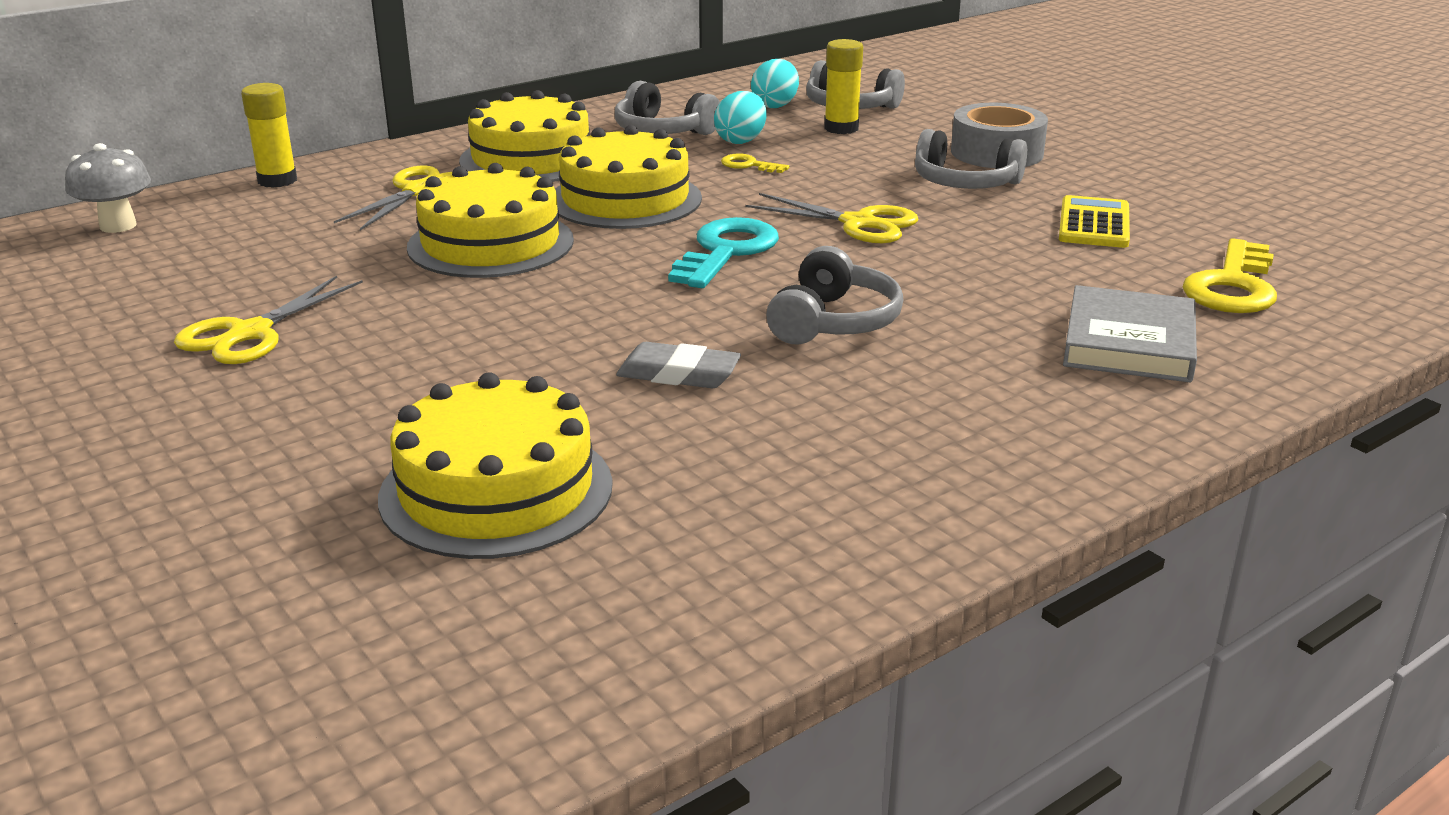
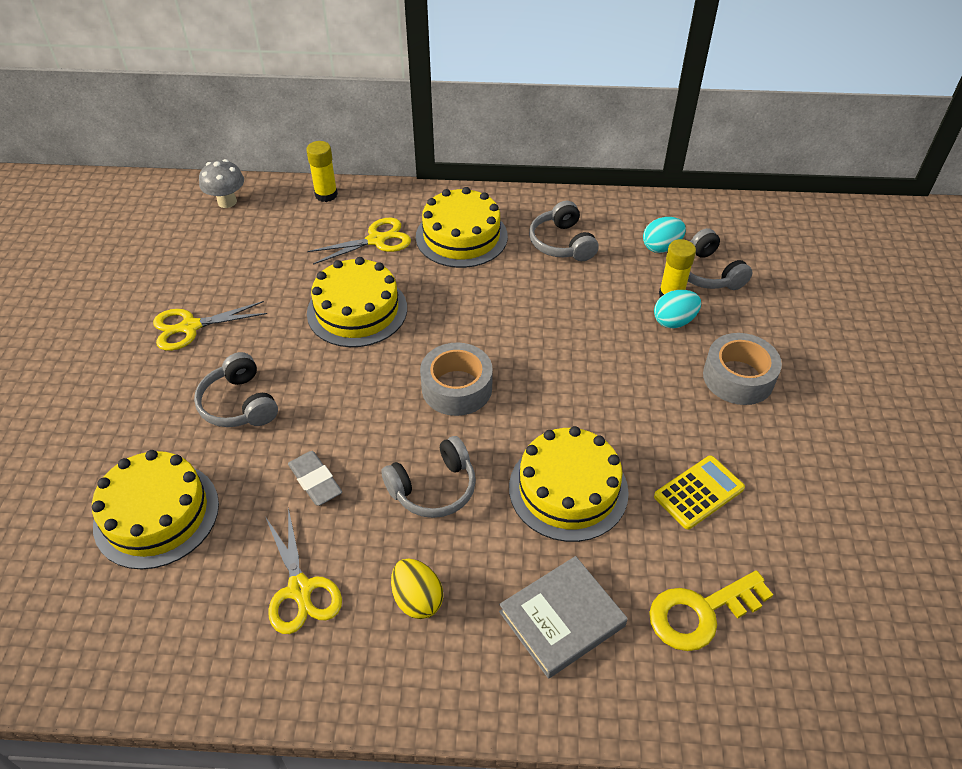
camera: 40 degrees right, 20 degrees up
(625, 199) = (463, 305): yellow cake -> yellow cake (568, 489)
(726, 251) = (457, 388): turquoise key -> grey tape
(741, 141) = (594, 277): turquoise egg -> turquoise egg (674, 321)
(749, 165) = (568, 307): yellow key -> none
(858, 223) = (558, 403): yellow scissors -> yellow scissors (300, 589)
(965, 183) = (673, 400): grey headphones -> grey headphones (239, 404)
(965, 397) = (417, 599): none -> yellow egg

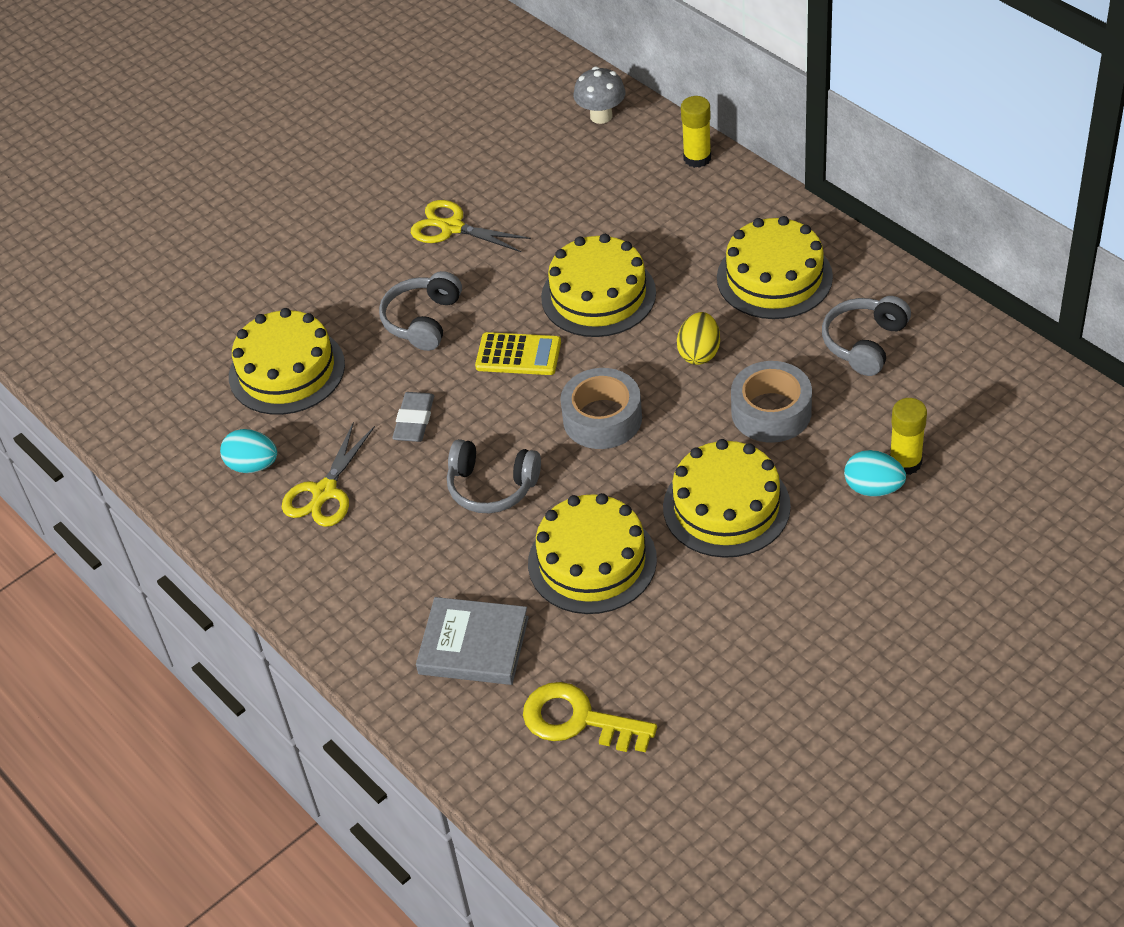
camera: 50 degrees right, 0 degrees up
(376, 240) = (690, 234): yellow scissors -> none
(417, 599) = (392, 557): yellow egg -> yellow egg (699, 353)
(606, 390) = (726, 506): none -> yellow cake
(661, 247) = (963, 409): turquoise egg -> turquoise egg (252, 465)
(699, 492) = (694, 640): yellow calculator -> yellow calculator (518, 355)
(707, 273) = (975, 464): grey headphones -> none
(738, 377) = (863, 578): grey tape -> grey tape (771, 412)

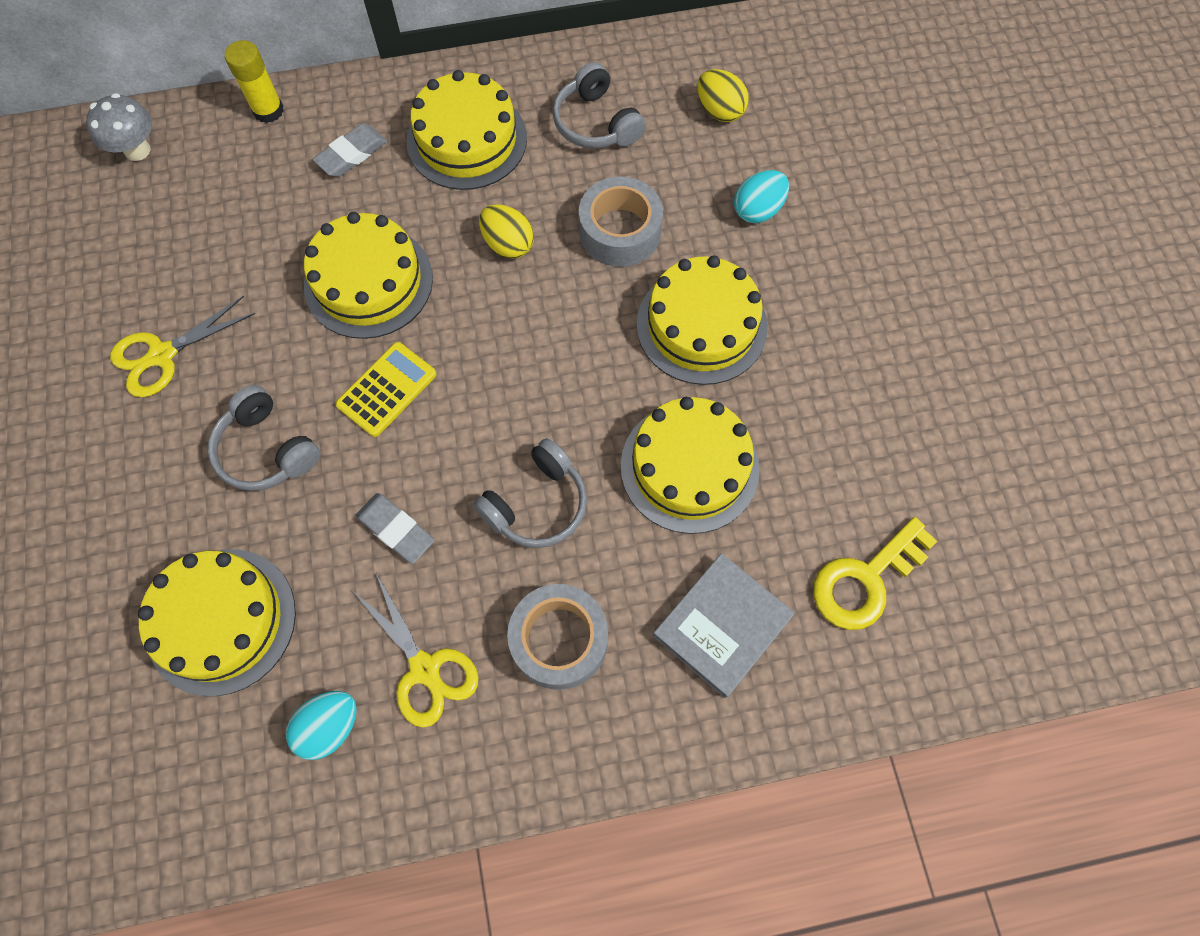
camera: 65 degrees left, 20 degrees up
(602, 418) = (525, 364): grey tape -> grey tape (559, 640)
(700, 223) = (352, 154): none -> grey eraser
(905, 462) = (746, 173): yellow glue stick -> none
(954, 413) = (719, 111): none -> yellow egg

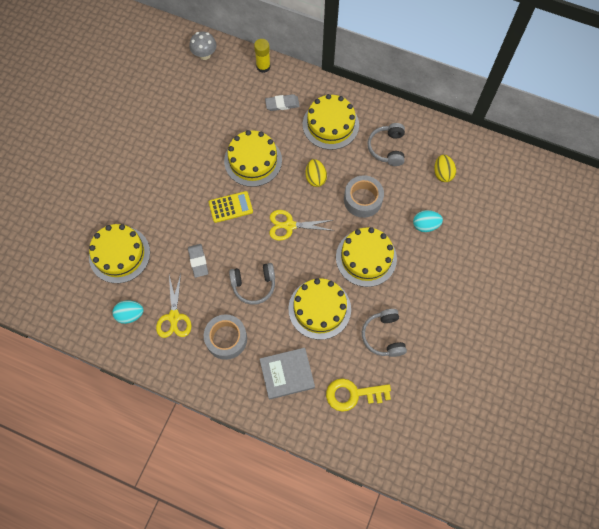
camera: 35 degrees right, 0 degrees up
(162, 355) = (162, 143): yellow scissors -> yellow scissors (289, 225)
(267, 450) = (174, 202): grey headphones -> grey headphones (383, 336)

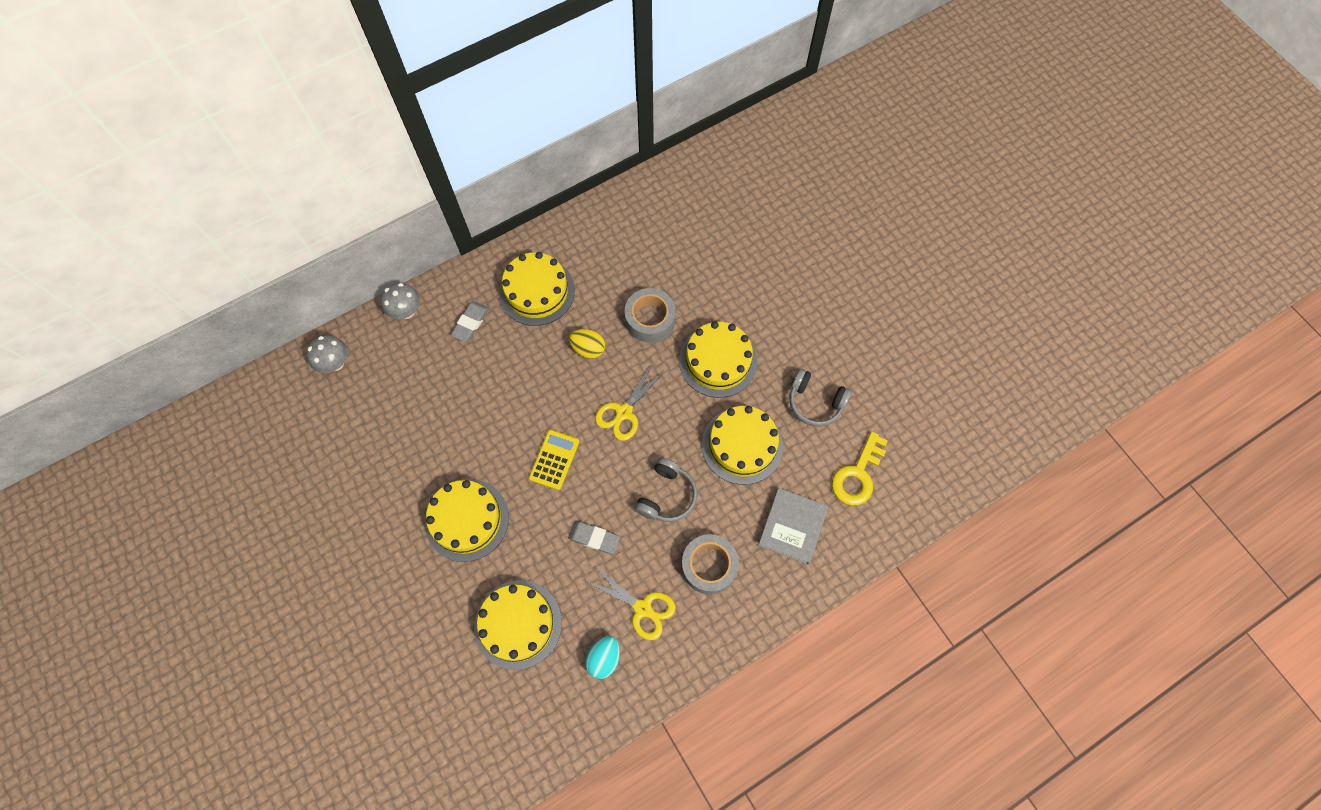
camera: 55 degrees left, 0 degrees up
(253, 160) = (515, 399): yellow cake -> yellow cake (467, 520)
(263, 67) = (406, 311): yellow glue stick -> grey mushroom
(387, 148) = (609, 256): grey headphones -> none
(425, 225) = (723, 281): turquoise egg -> none
(442, 173) = (679, 225): yellow egg -> none

